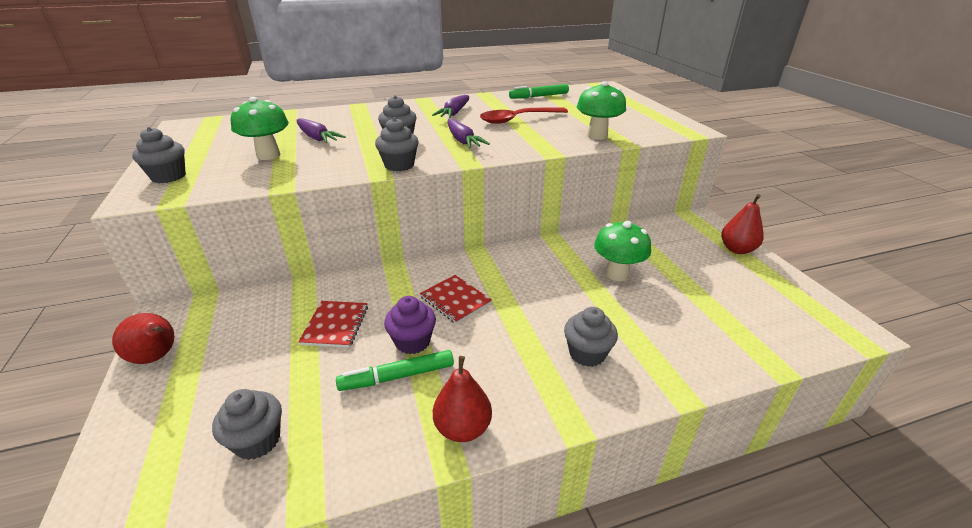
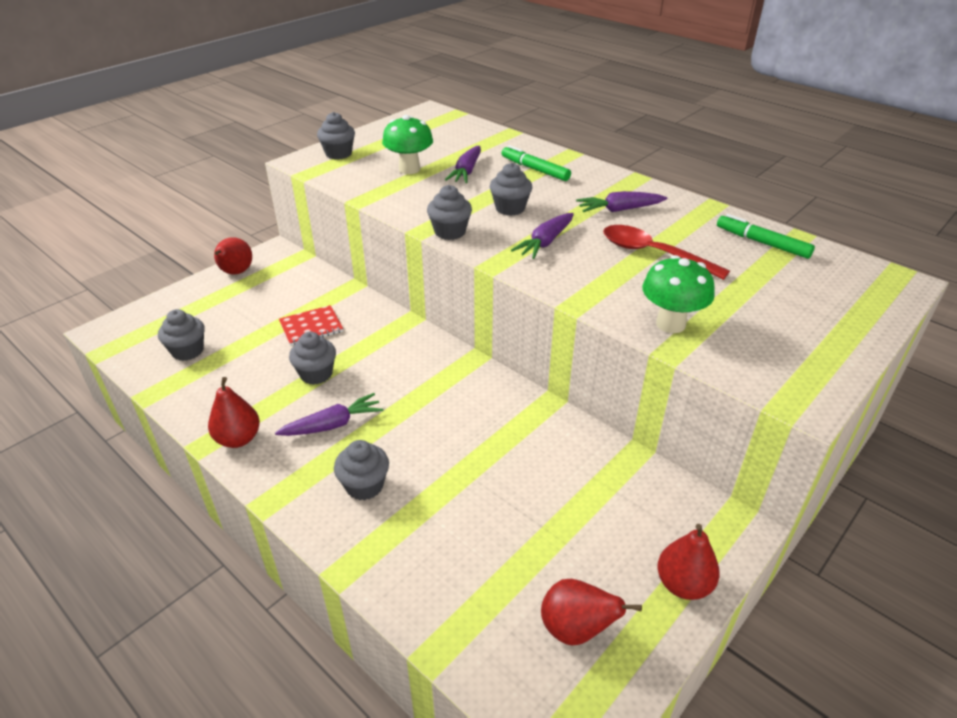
camera: 60 degrees right, 5 degrees up
(397, 376) = (273, 383): green marker -> green marker (535, 169)
(412, 342) = (316, 374): purple cupcake -> grey cupcake
(455, 300) = (386, 375): red notebook -> none
(495, 351) = (332, 425): none -> purple carrot
(617, 274) = (518, 474): green mushroom -> none
(764, 298) = (576, 629): none -> red pear

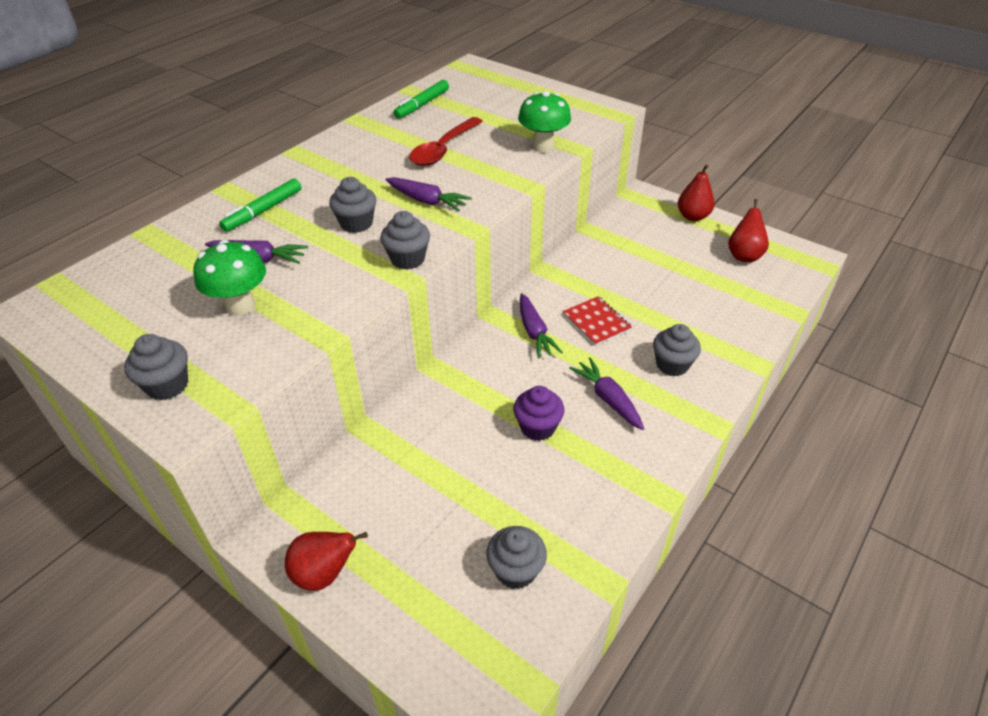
camera: 95 degrees left, 5 degrees up
(238, 439) = (648, 468): red pear -> none
(311, 327) = (454, 450): red notebook -> red notebook (596, 322)
(316, 374) = (537, 427): grey cupcake -> purple cupcake
(619, 210) = (363, 162): purple carrot -> purple carrot (534, 332)

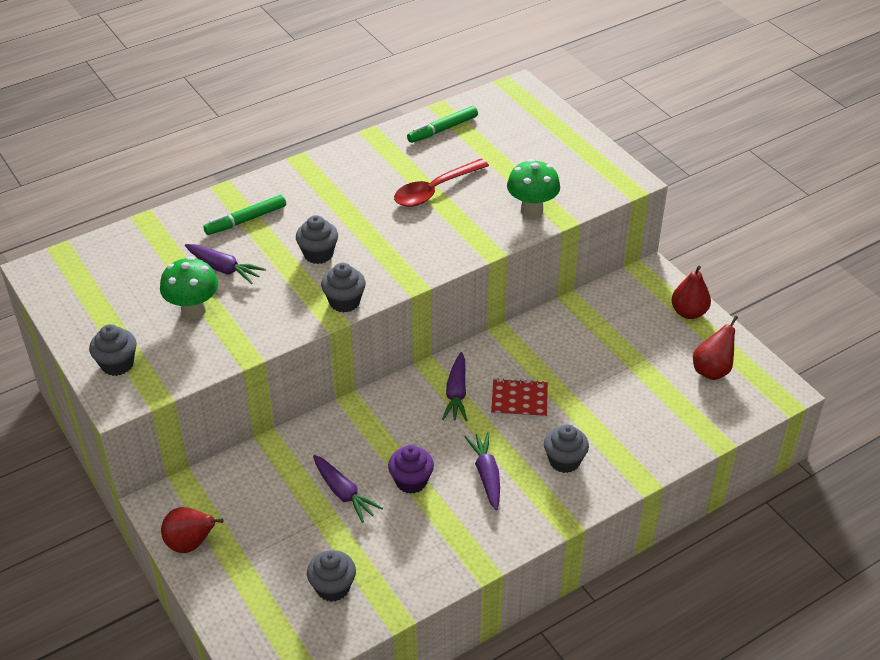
camera: 20 degrees right, 0 degrees up
(427, 201) = (390, 246): purple carrot -> purple carrot (343, 493)
(596, 322) = (519, 400): red notebook -> red notebook turned 75 degrees counterclockwise

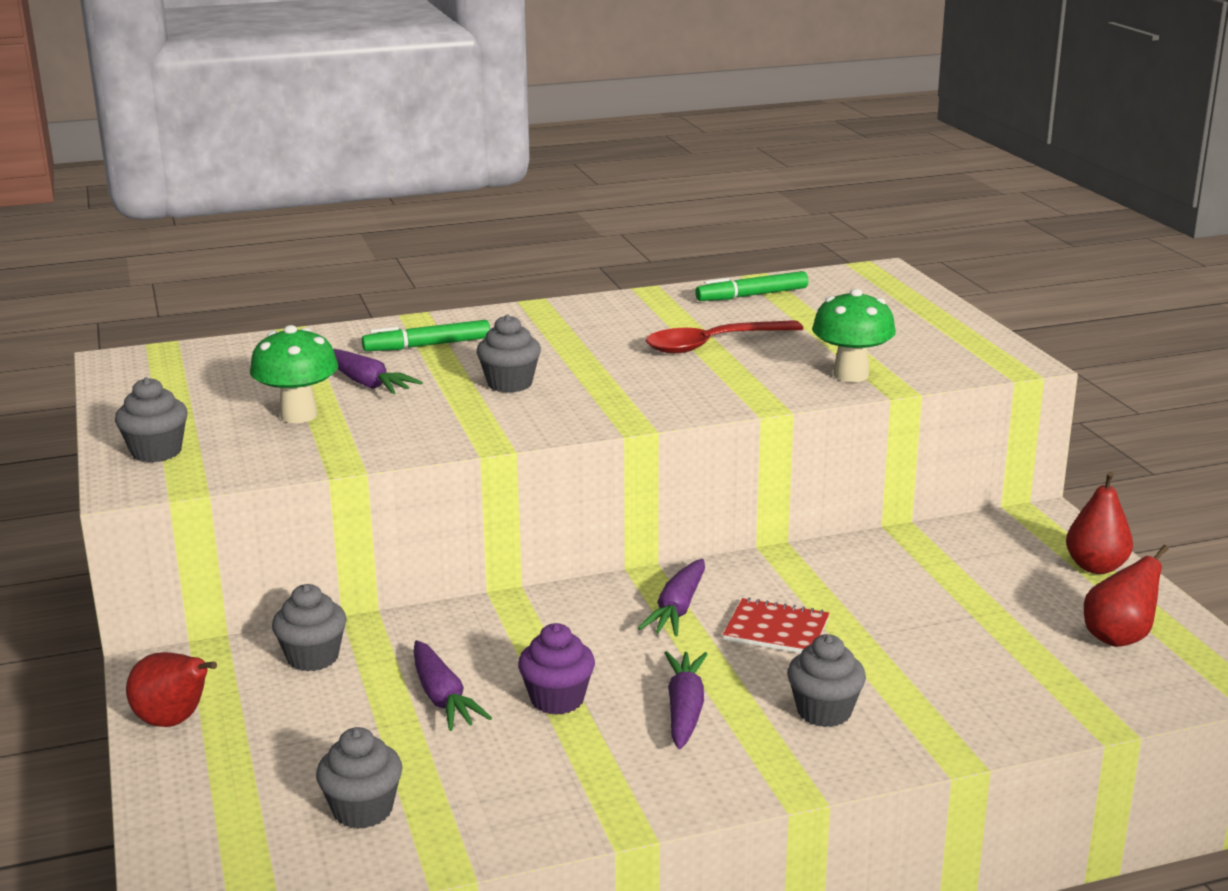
camera: 15 degrees right, 20 degrees down
(344, 302) = (520, 430): grey cupcake -> grey cupcake (313, 657)

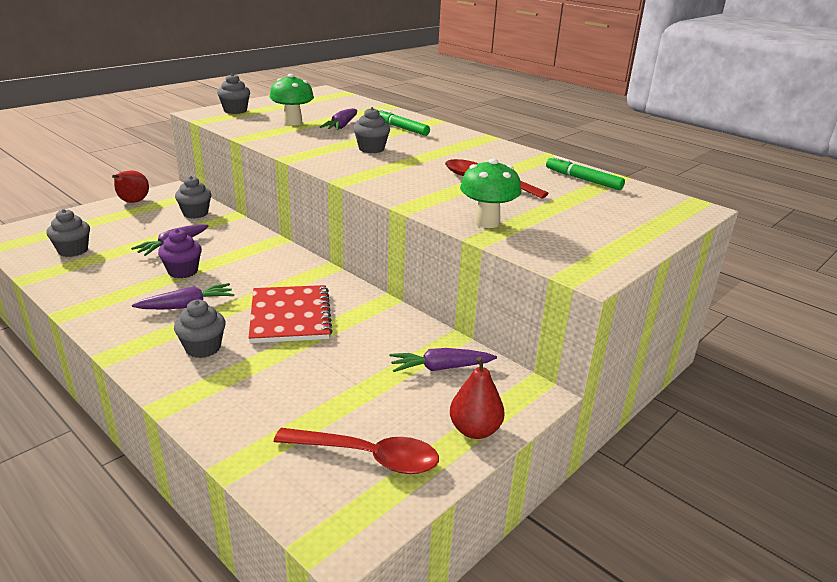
camera: 60 degrees right, 5 degrees up
(677, 609) = (294, 283): purple carrot -> purple carrot (440, 368)
(776, 629) = (290, 316): red notebook -> red notebook, size x1.61
(1119, 638) = (367, 456): red pear -> red spoon

